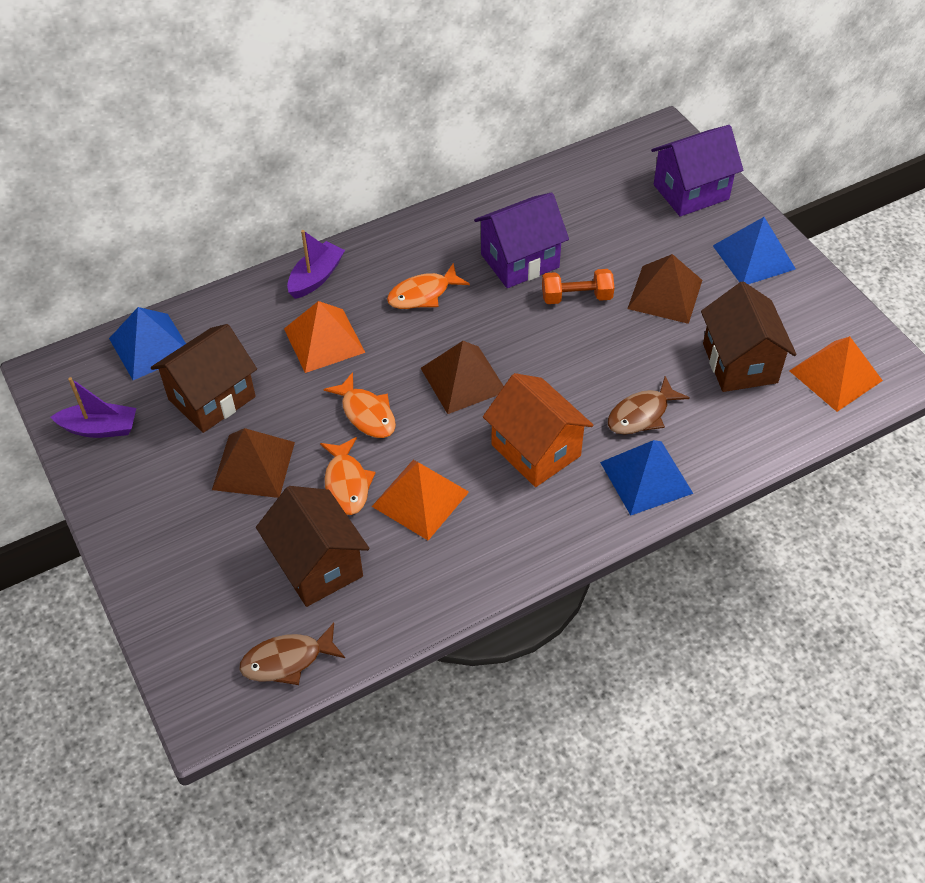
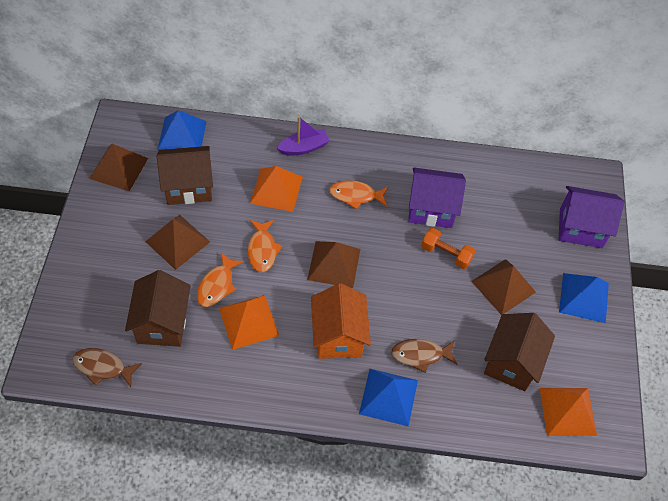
camera: 30 degrees right, 5 degrees up
(100, 428) = (118, 168): purple boat -> brown pyramid

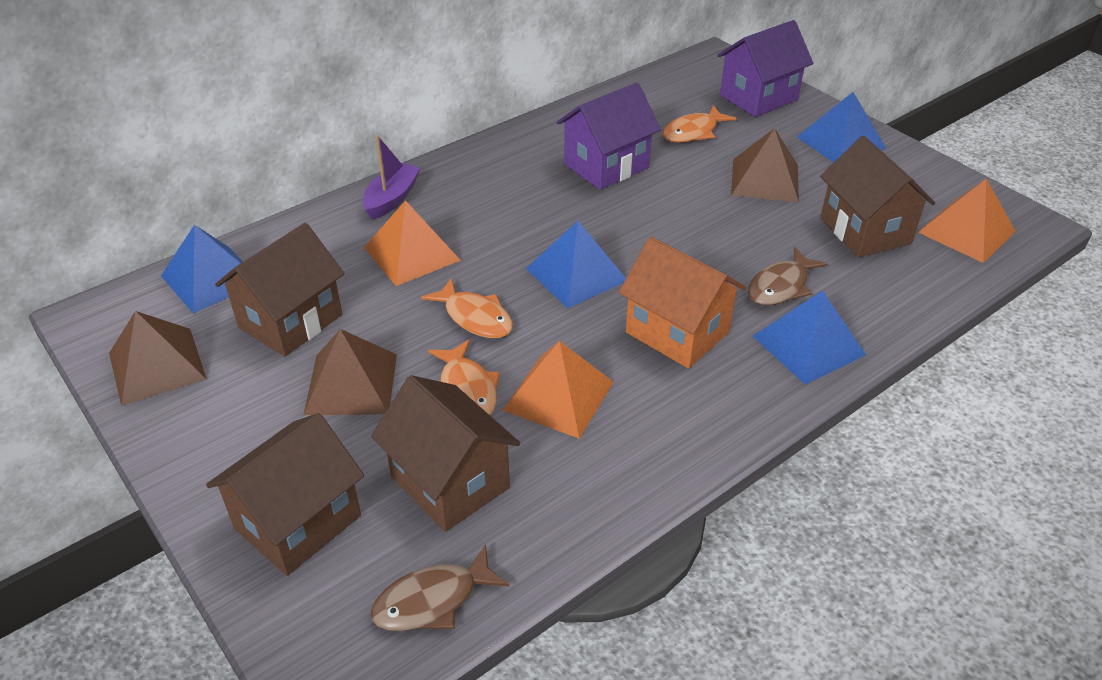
camera: 40 degrees left, 15 degrees down
(94, 290) = (298, 522): none -> brown house
(334, 264) = (576, 274): brown pyramid -> blue pyramid
(356, 195) = (512, 203): orange fish -> orange fish (693, 132)
(446, 254) = (675, 190): orange dumbbell -> none

